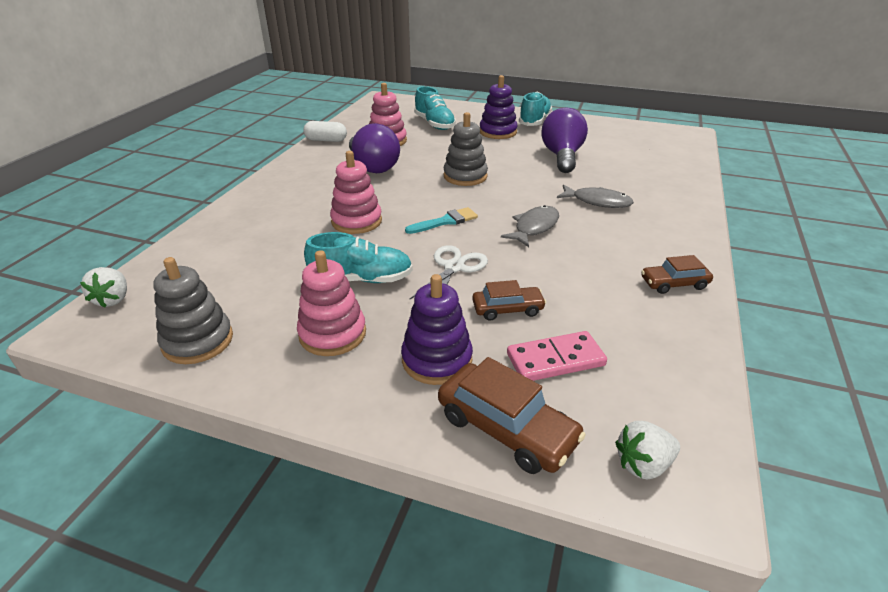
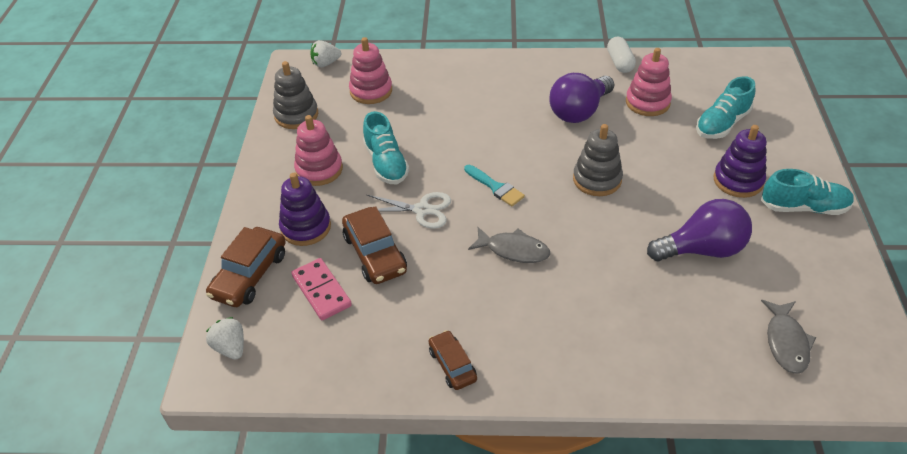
camera: 75 degrees right, 10 degrees up
(356, 221) = (470, 134): pink stacking toy -> pink stacking toy (371, 91)
(507, 309) = (375, 254): brown car -> brown car, size x1.61
(597, 202) = (596, 294): grey fish -> grey fish (786, 342)

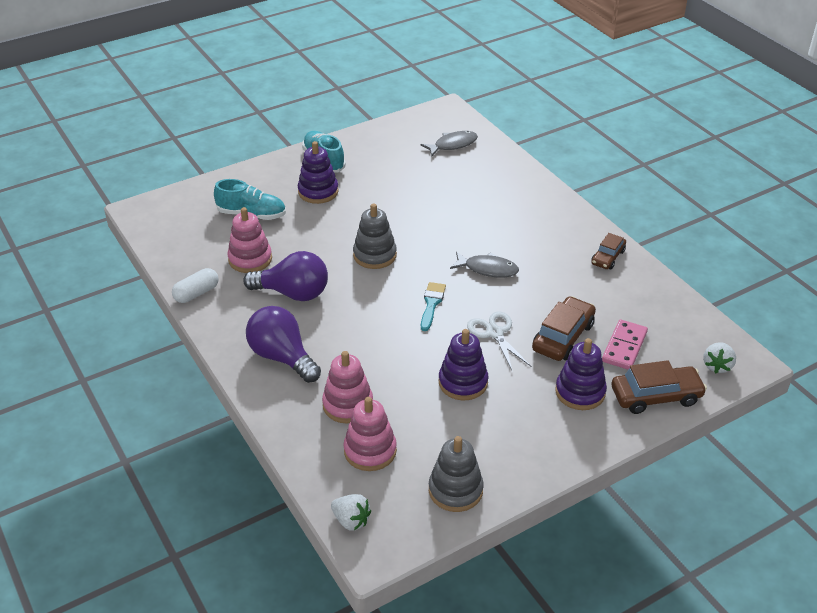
camera: 125 degrees left, 5 degrees down
(319, 170) = (511, 424): pink stacking toy -> pink stacking toy (348, 405)
(386, 163) = (463, 382): turquoise shoe -> purple stacking toy
(513, 250) = (487, 269): grey fish -> grey fish turned 120 degrees clockwise
(702, 249) = (405, 190): purple light bulb -> purple light bulb (282, 357)

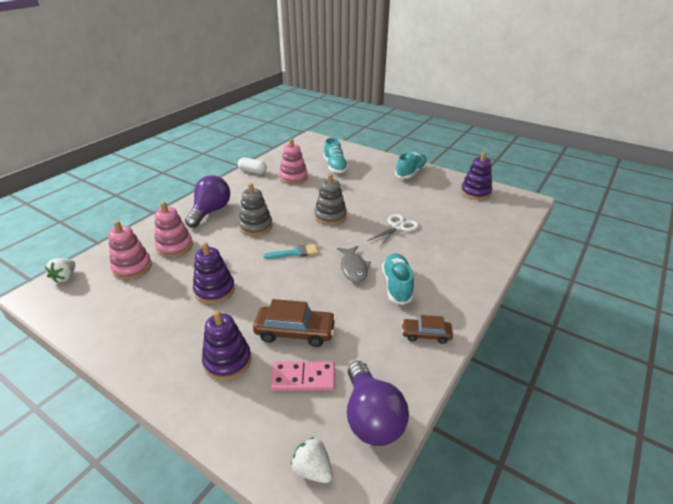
camera: 65 degrees right, 5 degrees down
(293, 293) = (271, 199): purple light bulb -> purple light bulb (371, 417)
(318, 192) = (377, 180): purple stacking toy -> purple stacking toy (475, 192)
(452, 145) = (488, 213): grey fish -> none
(455, 490) = (97, 317): grey stacking toy -> grey stacking toy (256, 226)
(495, 333) = (279, 291): white scissors -> white scissors (398, 227)
(532, 250) = (397, 285): none -> turquoise shoe
(656, 396) = (241, 421): brown car -> none
(717, 366) = (312, 469): white strawberry -> white strawberry turned 45 degrees clockwise

